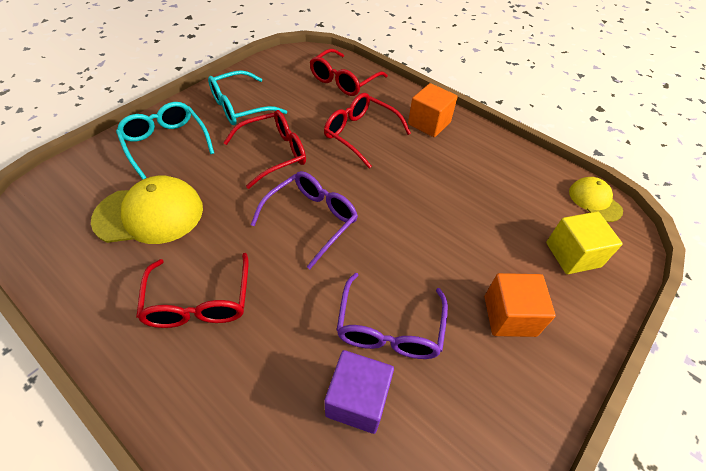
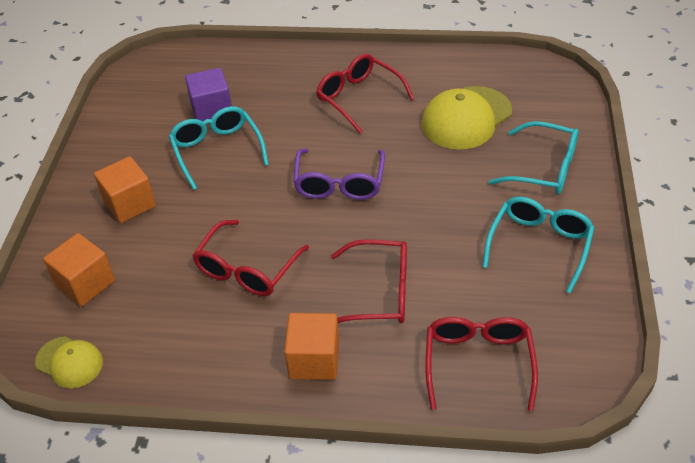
camera: 150 degrees right, 5 degrees down
(273, 154) = (439, 217): red glasses -> red glasses (247, 268)
(389, 327) = (217, 151): purple glasses -> turquoise glasses
(572, 255) = (85, 283): yellow cube -> orange cube

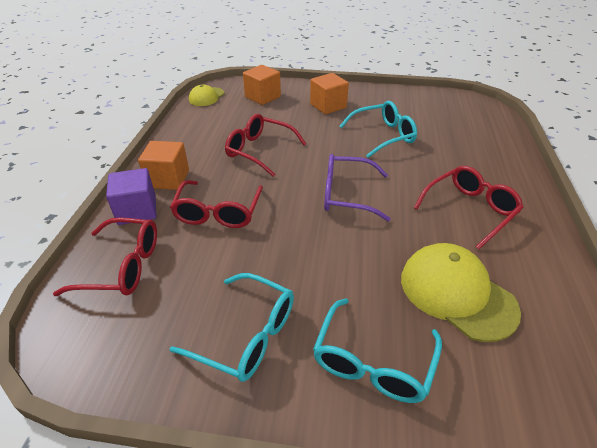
camera: 90 degrees right, 5 degrees down
(212, 110) = (430, 132): purple cube -> purple cube (137, 210)

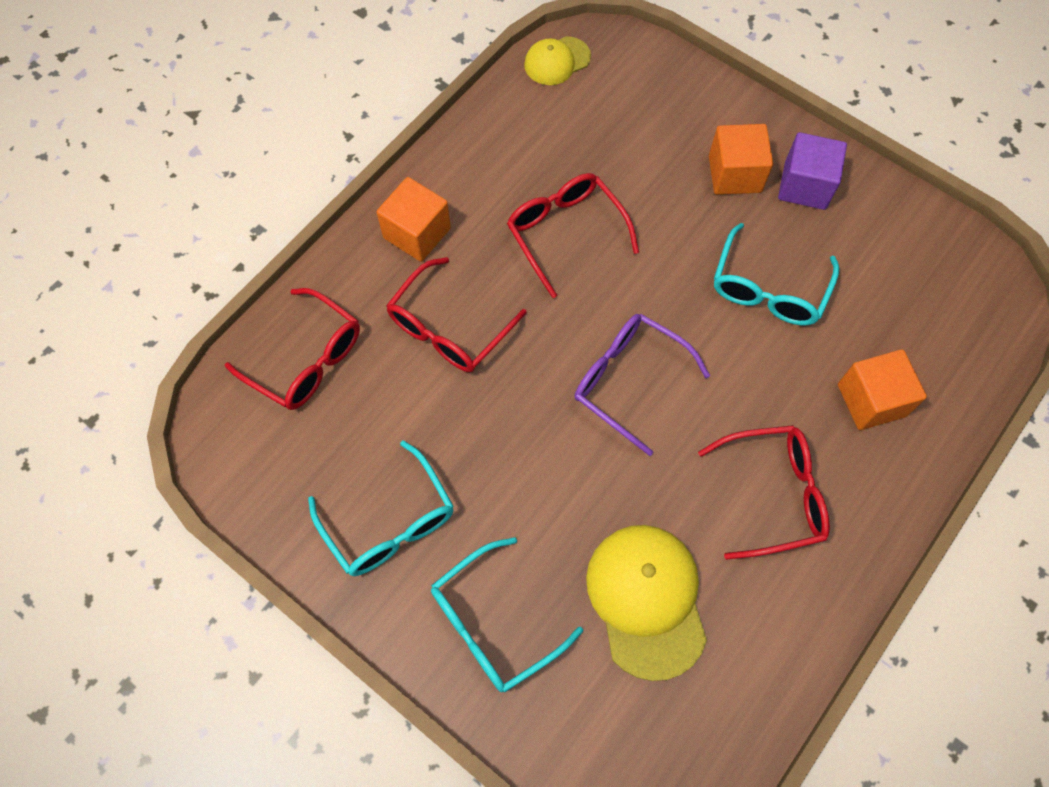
camera: 30 degrees right, 25 degrees up
(137, 210) = (356, 274): purple cube -> purple cube (805, 185)
(262, 97) = (644, 101): orange cube -> orange cube (871, 400)
(382, 136) = (769, 288): turquoise glasses -> turquoise glasses turned 105 degrees clockwise

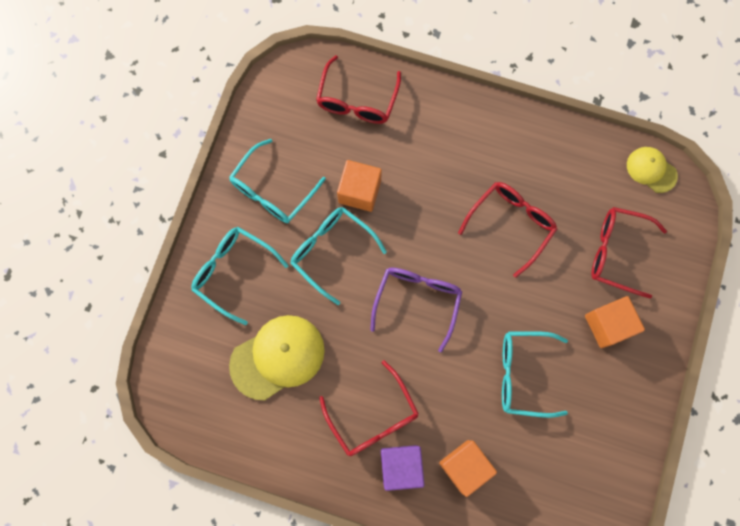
camera: 70 degrees right, 10 degrees up
(417, 233) = (471, 130): orange cube -> orange cube (359, 191)
(449, 327) = (412, 176): red glasses -> red glasses (617, 252)
(516, 469) = (332, 252): none -> turquoise glasses
(805, 185) = (619, 378): purple cube -> purple cube (401, 466)

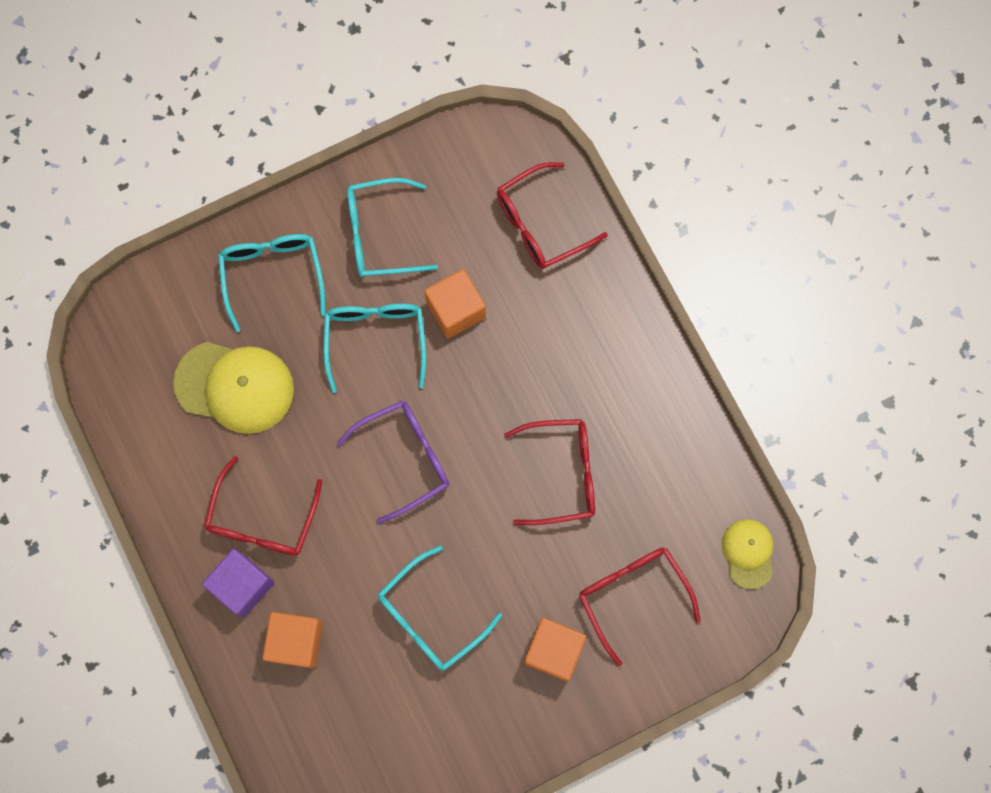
camera: 45 degrees right, 0 degrees up
(524, 374) = (431, 616): turquoise glasses -> turquoise glasses turned 90 degrees counterclockwise

